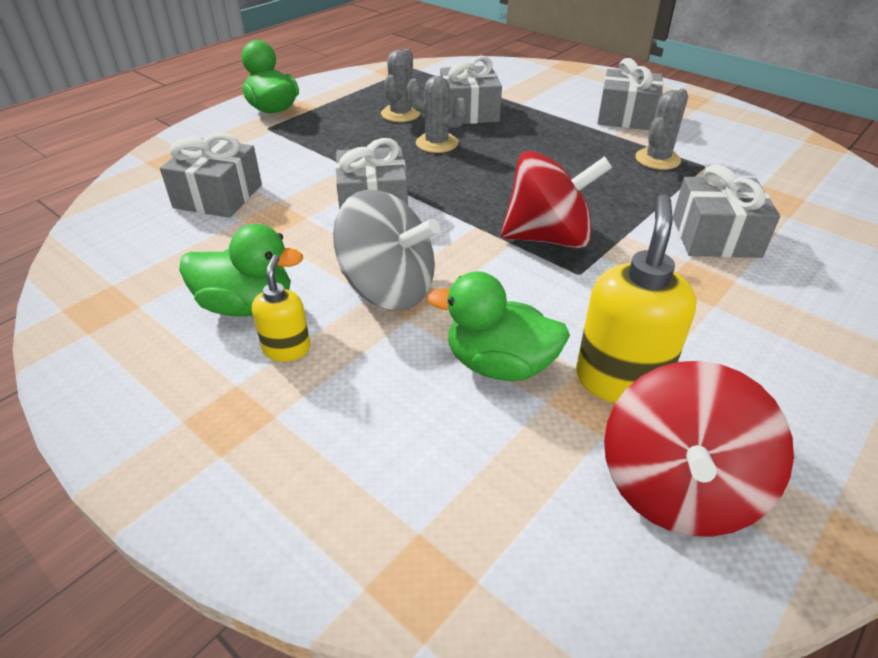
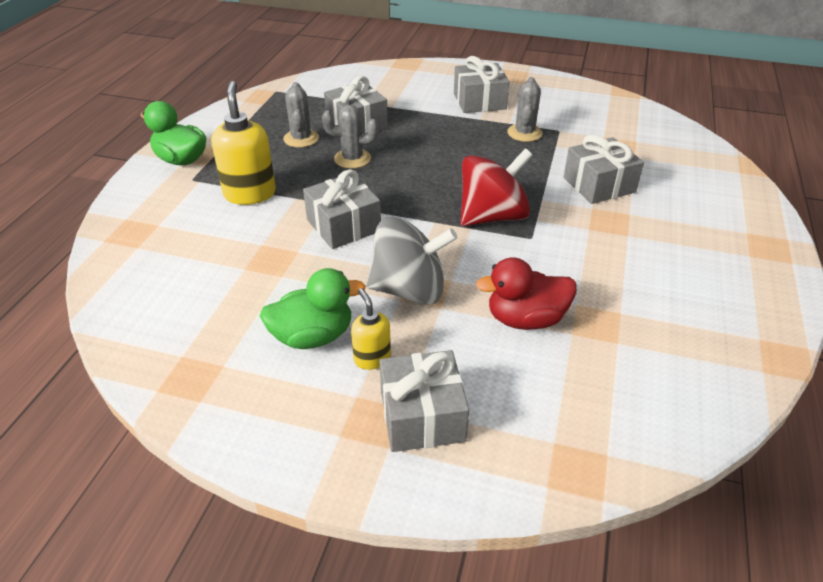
camera: 25 degrees left, 0 degrees up
(218, 196) = (205, 254): grey gift -> grey gift (422, 416)
(499, 365) = (525, 319): green duck -> red duck
(620, 380) = (605, 304): yellow soap dispenser -> yellow soap dispenser (250, 194)
(677, 488) = (677, 358): red spinning top -> none

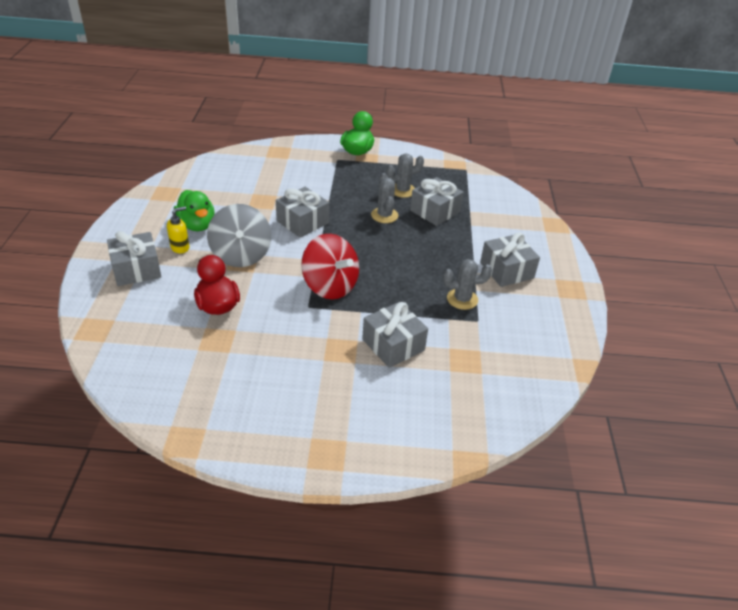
camera: 75 degrees right, 0 degrees up
(250, 194) = (328, 182): yellow soap dispenser -> none

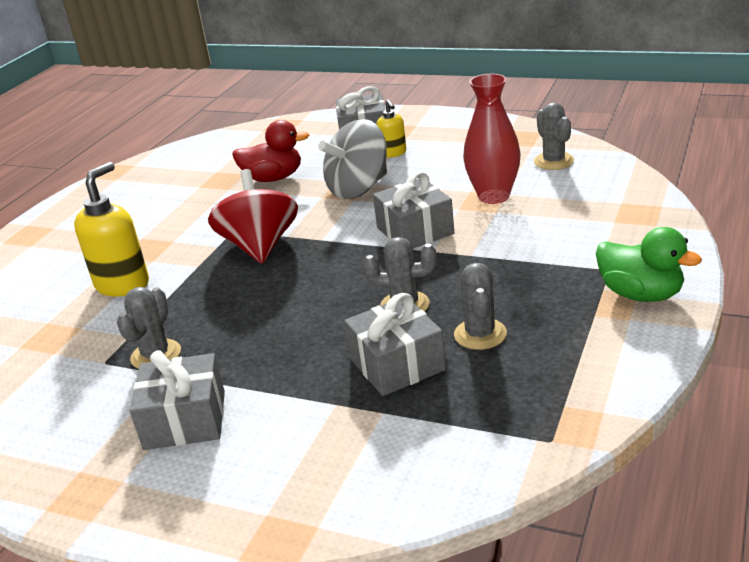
camera: 115 degrees right, 10 degrees down
(197, 225) = (437, 160): green duck -> none
(208, 178) = (554, 161): none -> grey cactus
(241, 255) = (358, 188): grey spinning top -> grey spinning top turned 45 degrees counterclockwise
(256, 197) = (494, 196): none -> red vase
(330, 286) = (260, 247): red spinning top -> red spinning top turned 105 degrees clockwise
(393, 345) = (123, 284): grey gift -> yellow soap dispenser

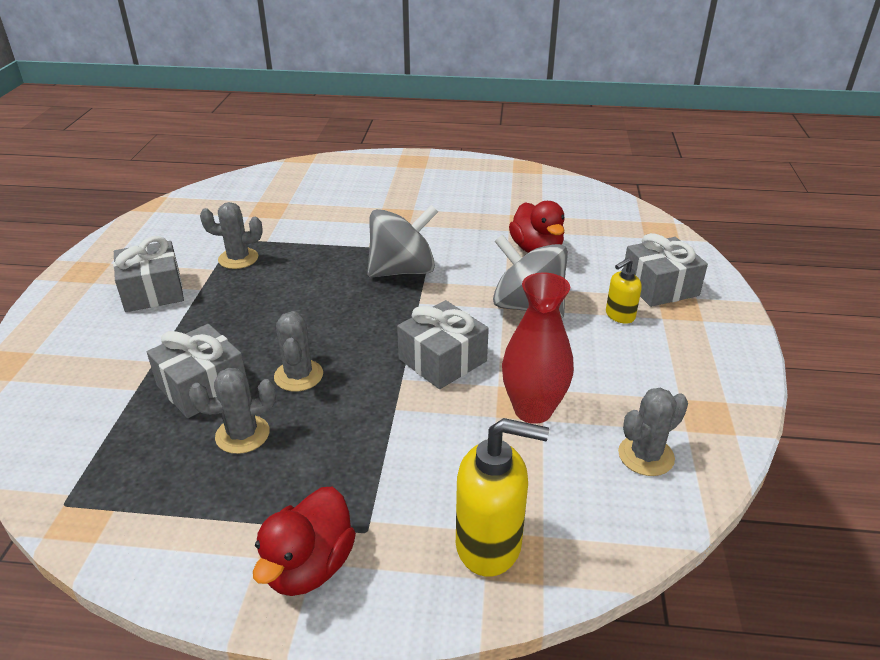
camera: 70 degrees right, 5 degrees up
(123, 284) = (339, 219): yellow soap dispenser -> yellow soap dispenser (489, 544)
(260, 247) = (402, 270): red spinning top -> grey spinning top
(641, 294) = (309, 566): green duck -> red duck

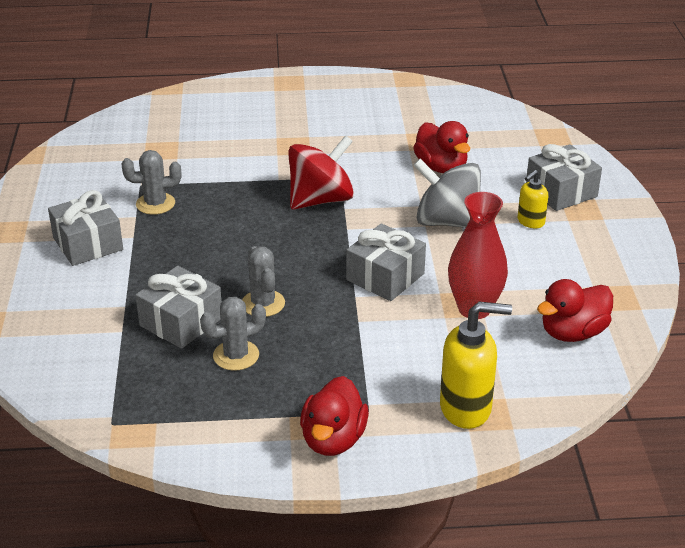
camera: 10 degrees left, 0 degrees up
(402, 270) = (320, 200): grey spinning top -> red spinning top
(646, 456) = (573, 333): grey cactus -> red duck

